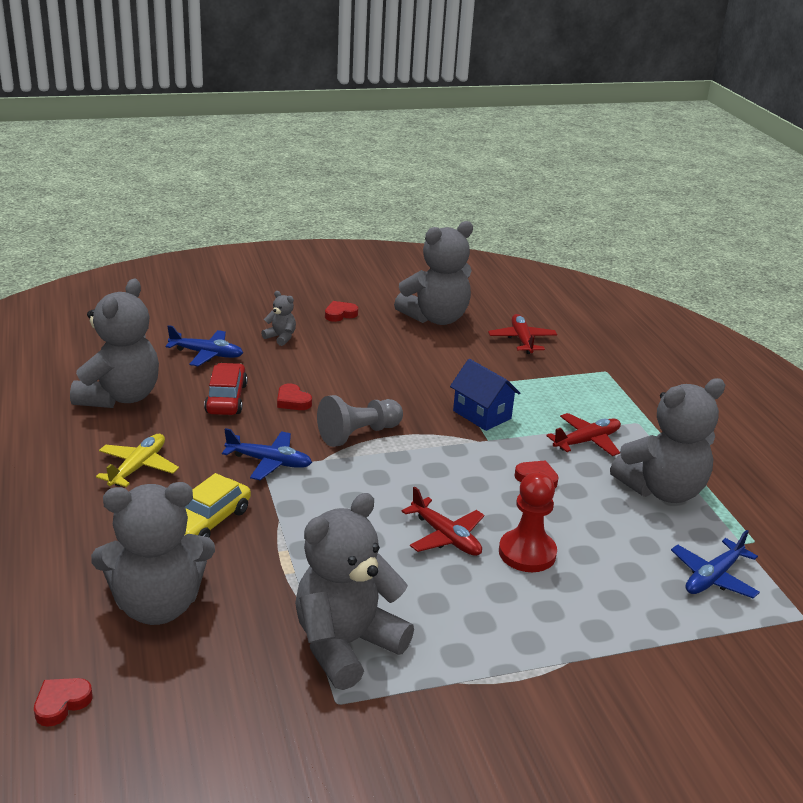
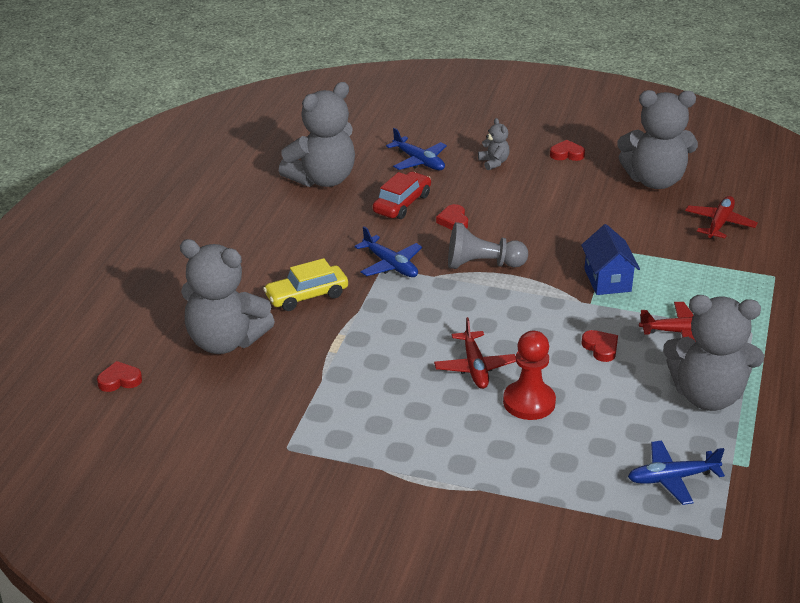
camera: 35 degrees right, 5 degrees up
(138, 467) = (291, 239): yellow plane -> none
(346, 645) = (327, 414): grey teddy bear -> none

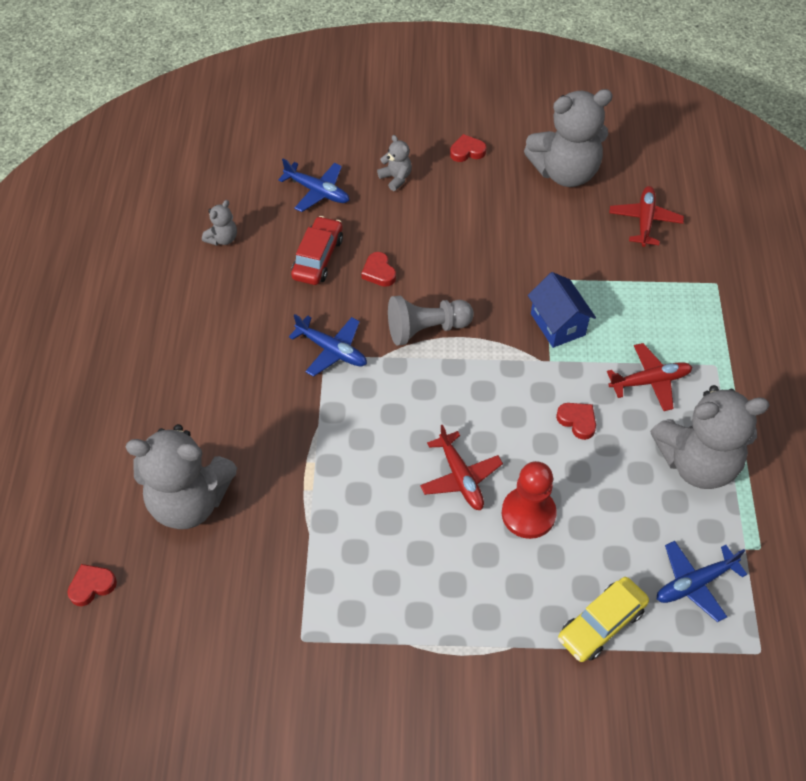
camera: 15 degrees left, 20 degrees up
(306, 296) = (257, 415): yellow car -> yellow car (601, 624)
(322, 179) = (222, 239): grey teddy bear -> grey teddy bear, size x0.43

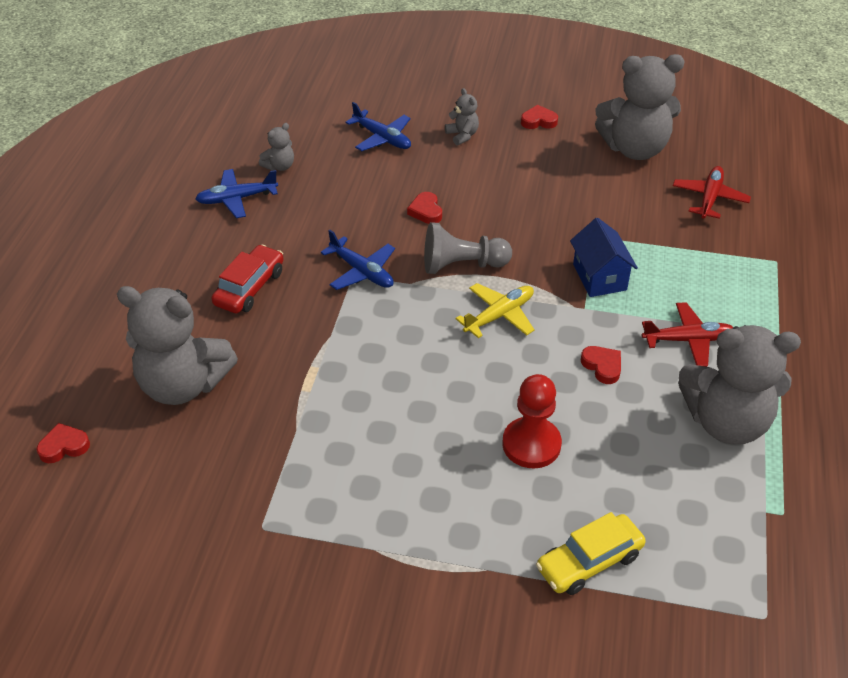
camera: 10 degrees right, 10 degrees down
(318, 258) = (368, 192): red car -> red car (249, 288)
(460, 477) = (466, 401): red plane -> none
(472, 380) = (499, 315): none -> yellow plane
(694, 583) = (702, 537): blue plane -> blue plane (236, 199)

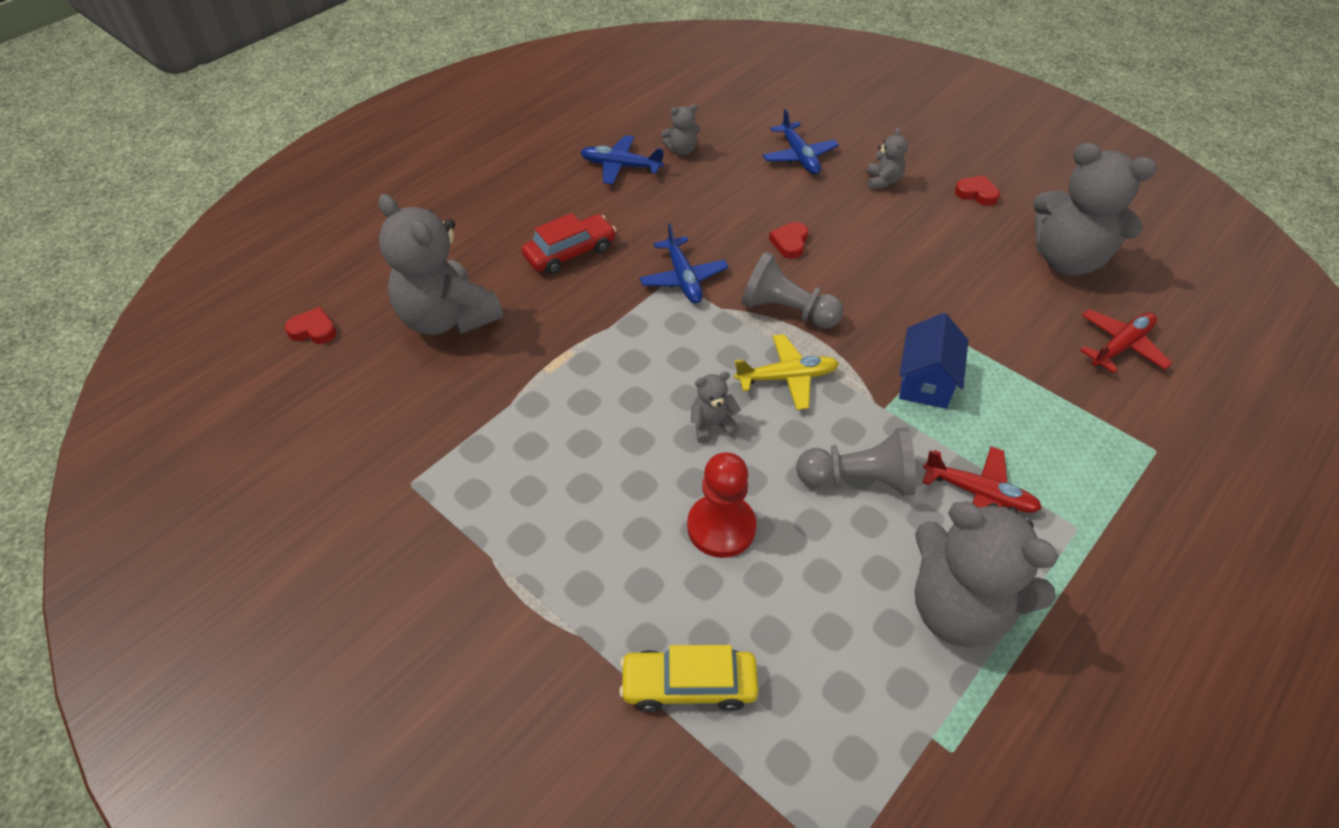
camera: 30 degrees right, 5 degrees up
(470, 374) = (712, 425): none -> grey teddy bear
(602, 366) = (859, 479): red heart -> grey pawn

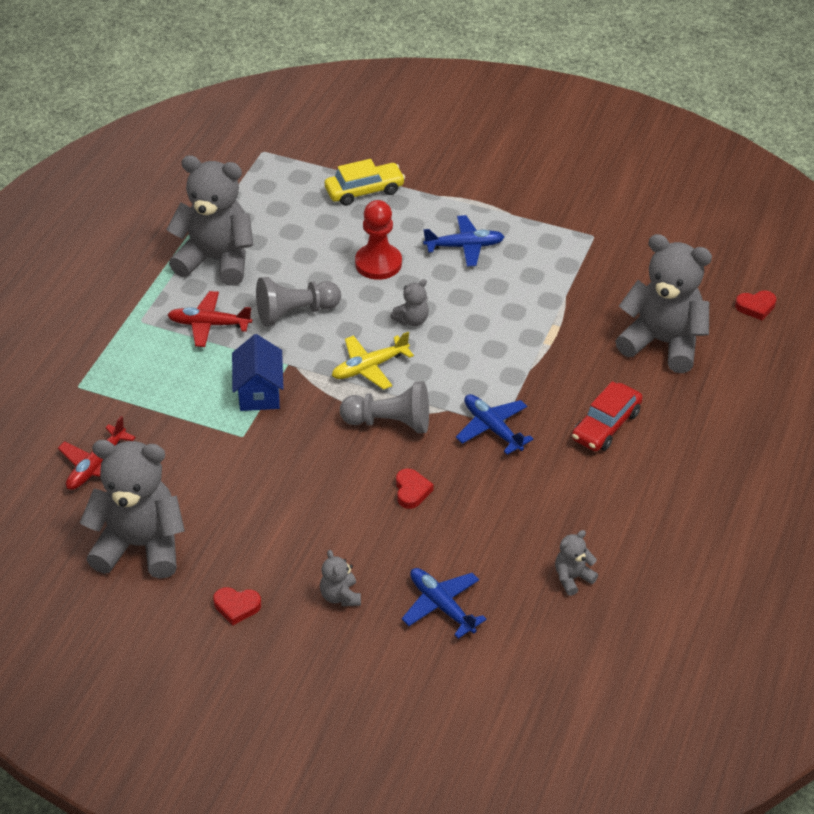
camera: 160 degrees right, 5 degrees down
(620, 166) = (623, 536): blue plane -> blue plane (465, 246)

